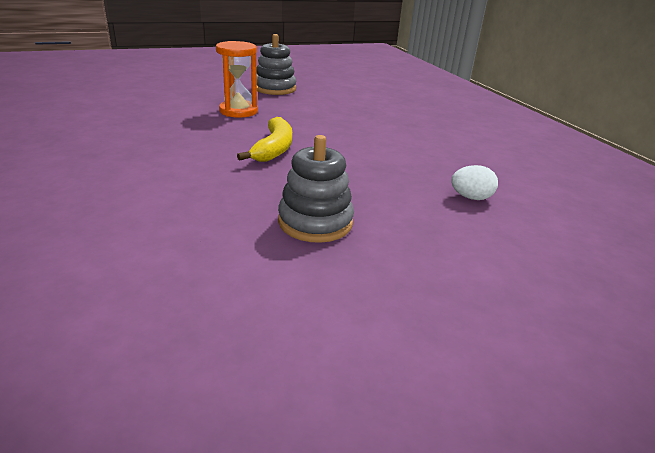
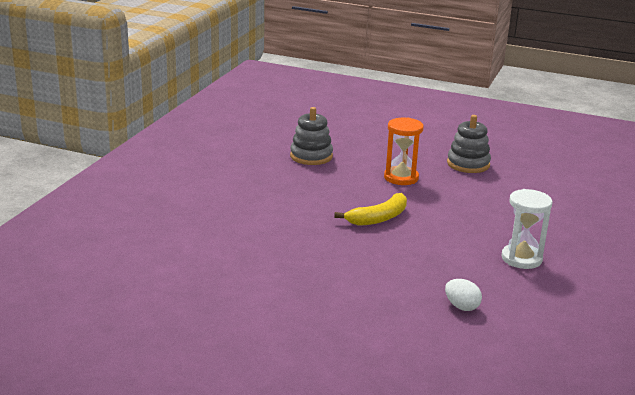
camera: 45 degrees right, 5 degrees down
(315, 222) = (326, 274): grey stacking toy -> grey stacking toy (311, 156)
(432, 141) = (521, 258): none -> white hourglass

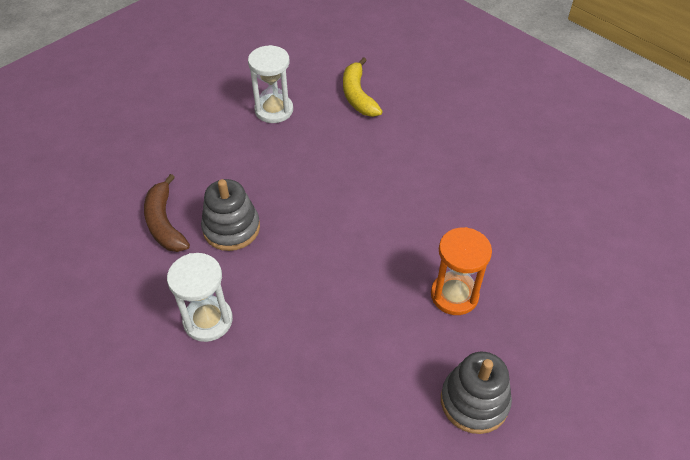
camera: 115 degrees right, 25 degrees up
(269, 288) = (274, 110): none -> white hourglass
(311, 156) = (545, 226): grey stacking toy -> grey stacking toy (231, 228)
(378, 218) = (359, 229): yellow banana -> yellow banana (358, 96)
(461, 307) = (164, 223): white egg -> brown banana

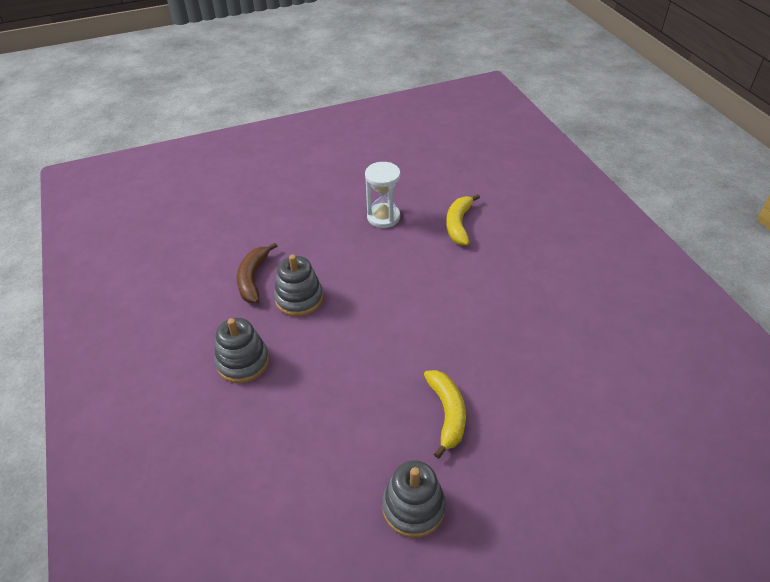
camera: 25 degrees right, 5 degrees down
(208, 320) = (243, 362): white hourglass -> grey stacking toy
(454, 295) = (447, 413): orange hourglass -> yellow banana

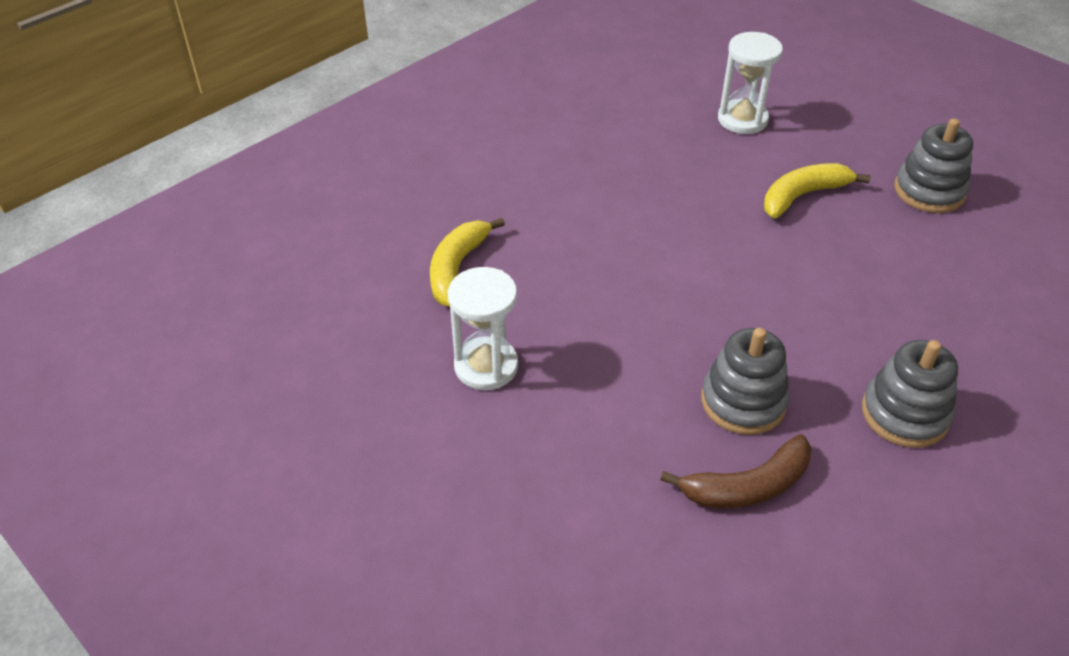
camera: 115 degrees left, 0 degrees up
(458, 224) = (457, 269): yellow banana -> yellow banana turned 120 degrees clockwise
(558, 423) = (742, 119): none -> white hourglass

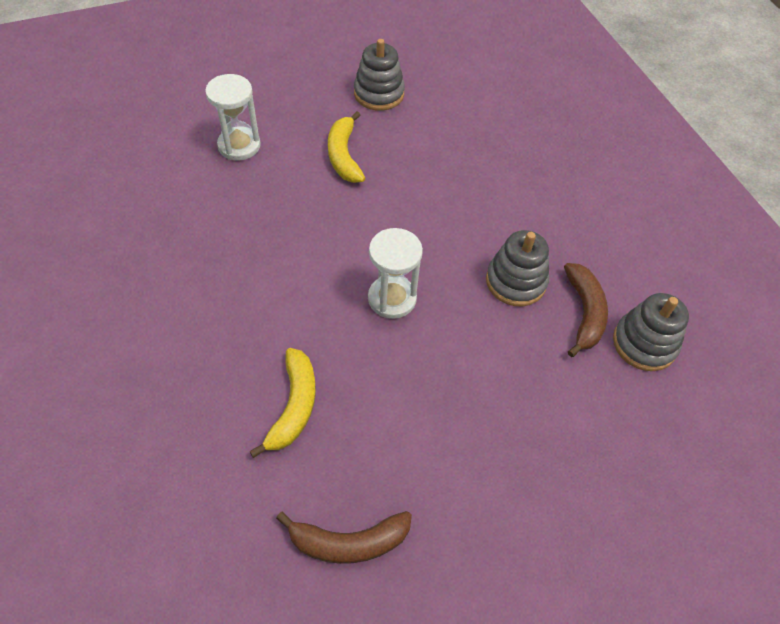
camera: 70 degrees left, 10 degrees up
(334, 356) = (349, 542): none -> brown banana
(457, 269) = (294, 406): yellow banana -> yellow banana turned 120 degrees counterclockwise
(486, 366) = (414, 425): white hourglass -> white hourglass (392, 298)
(904, 414) = (557, 207): grey stacking toy -> grey stacking toy (644, 343)

